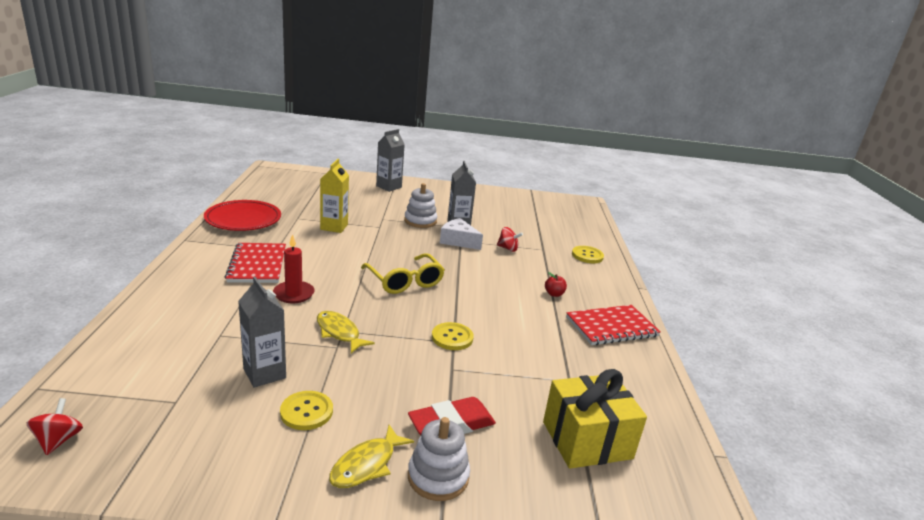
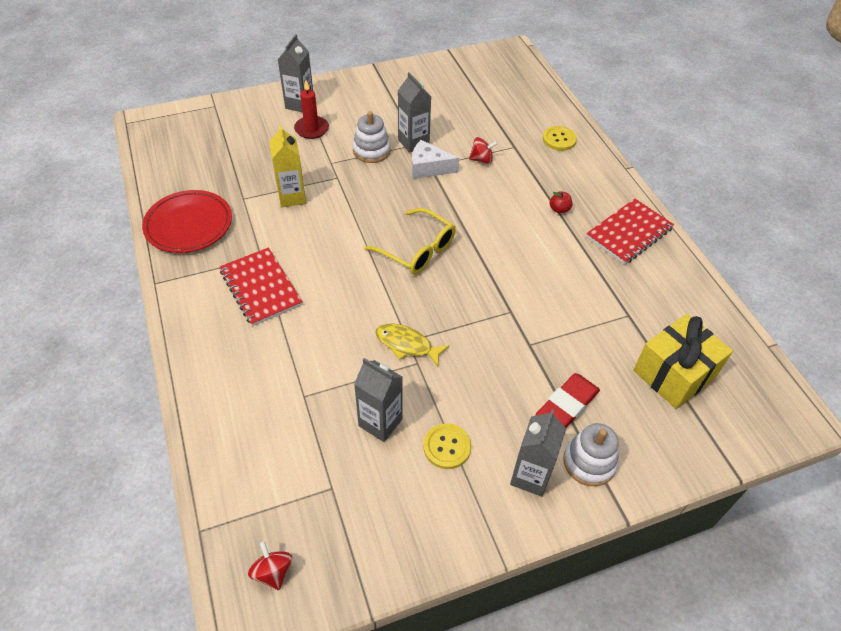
camera: 20 degrees left, 25 degrees up
(294, 294) = (328, 313): red candle -> red candle (311, 129)
(366, 464) = (530, 476): yellow fish -> grey carton
(452, 337) = (506, 306): yellow button -> none

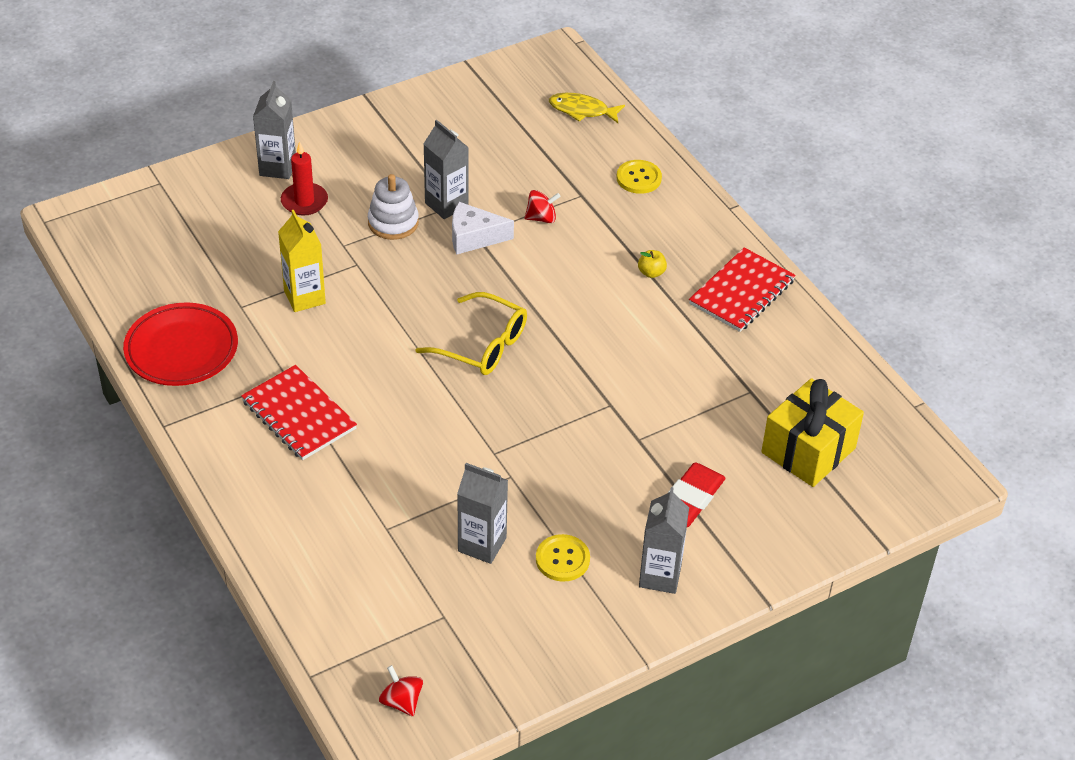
camera: 10 degrees left, 5 degrees down
(407, 345) = (494, 458): yellow fish -> yellow fish (582, 110)
(559, 209) = (651, 273): red apple -> yellow apple
(589, 462) = (722, 553): white stacking toy -> none

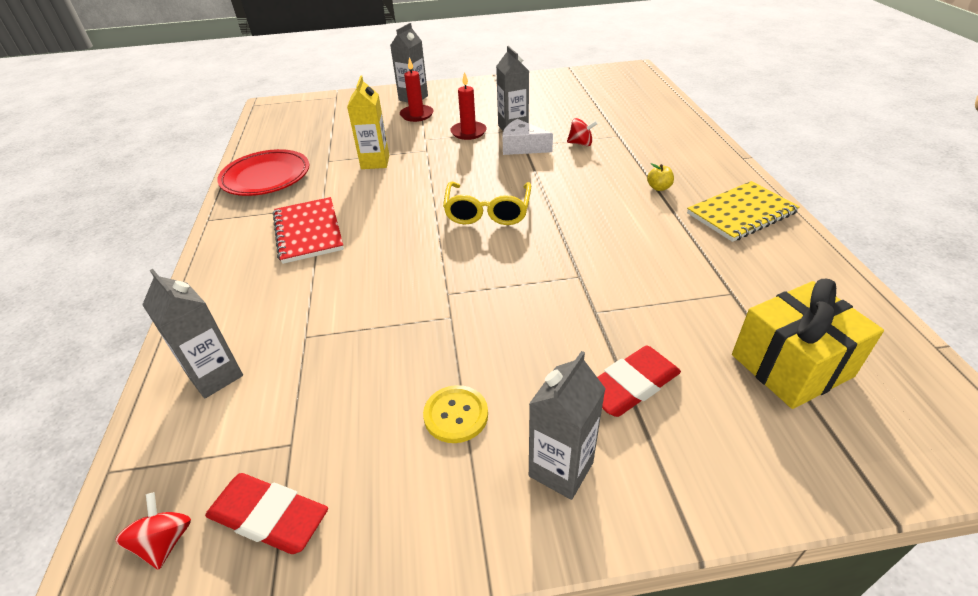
camera: 25 degrees right, 5 degrees down
(393, 222) = (468, 132): white stacking toy -> red candle
(466, 666) = (269, 517): none -> red eraser
(482, 345) = (487, 212): yellow glasses -> yellow glasses turned 45 degrees clockwise
(482, 544) = (382, 375): grey carton -> grey carton (215, 376)
(582, 110) = (640, 94): yellow fish -> none
(638, 178) = (669, 132): yellow button -> none
(741, 292) = (741, 213): red notebook -> yellow notebook

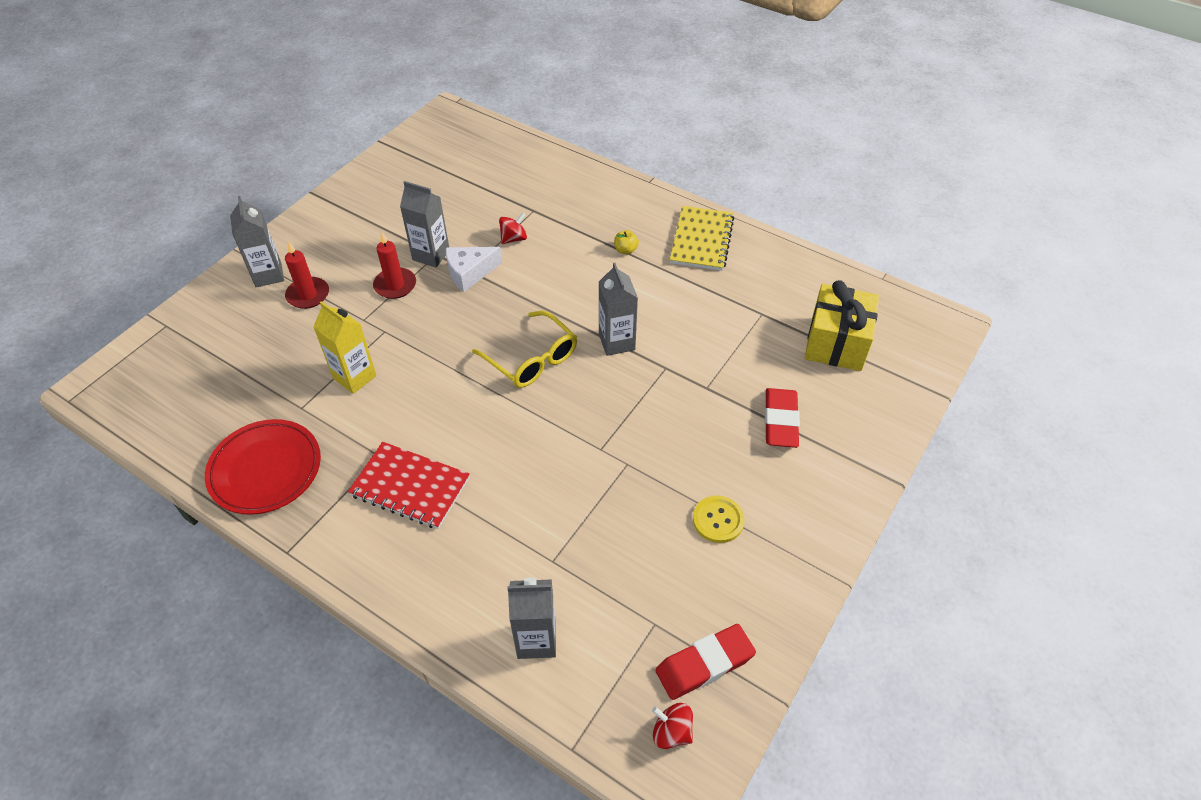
camera: 50 degrees left, 10 degrees up
(561, 469) = (804, 498): grey carton -> grey carton (616, 342)

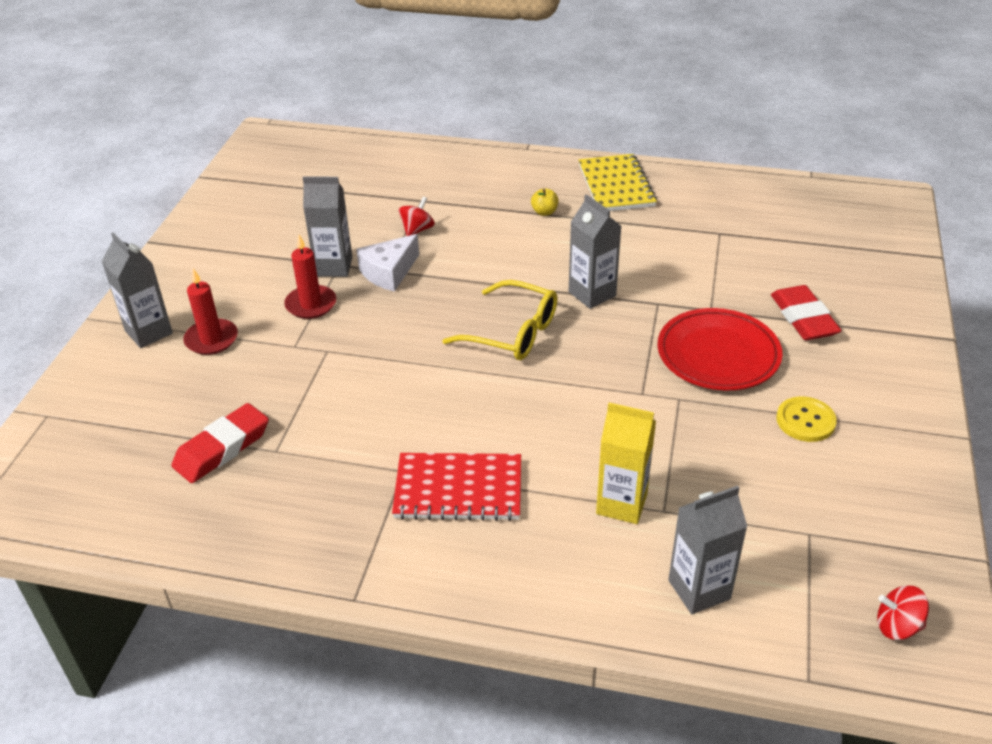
camera: 20 degrees left, 10 degrees down
(265, 470) = (273, 524): red plate -> red plate (718, 355)
(355, 377) = (321, 403): yellow carton -> yellow carton (621, 504)
(704, 664) = (884, 553): red eraser -> red eraser (222, 448)
(836, 343) = (808, 239): yellow gift -> none

